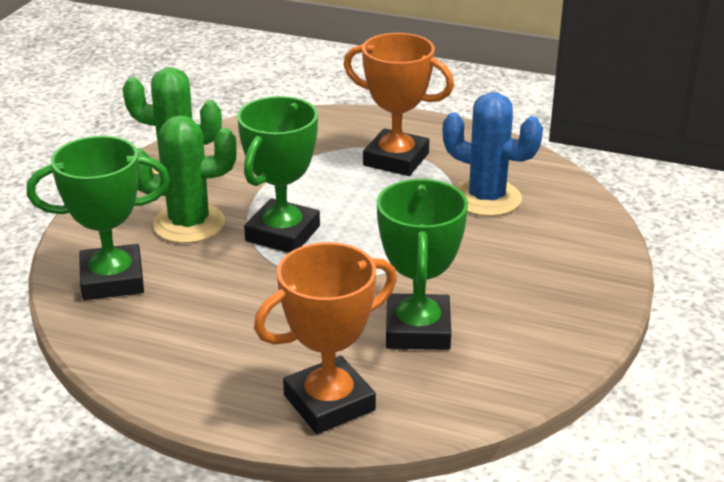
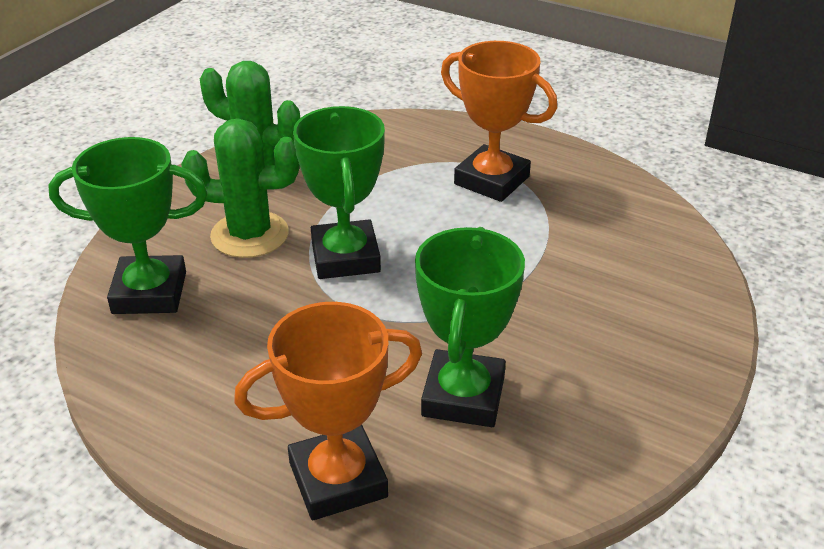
camera: 10 degrees right, 5 degrees up
(283, 234) = (345, 257): green trophy -> green trophy turned 45 degrees counterclockwise
(486, 198) = (581, 238): blue cactus -> none

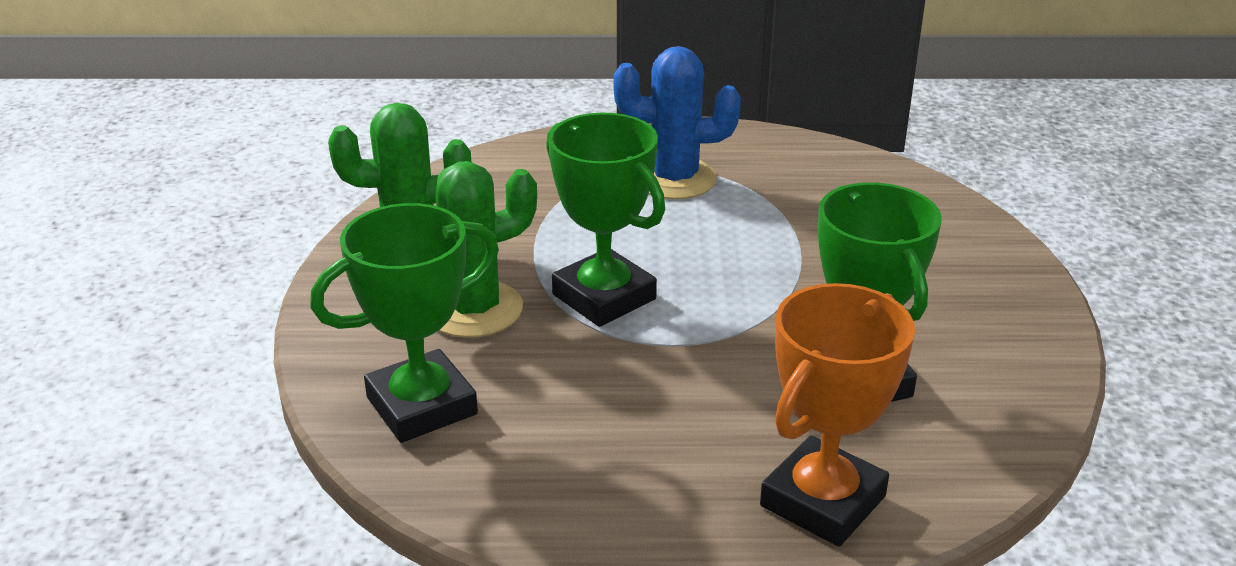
camera: 30 degrees left, 5 degrees down
(491, 180) = (674, 179): orange trophy -> blue cactus

